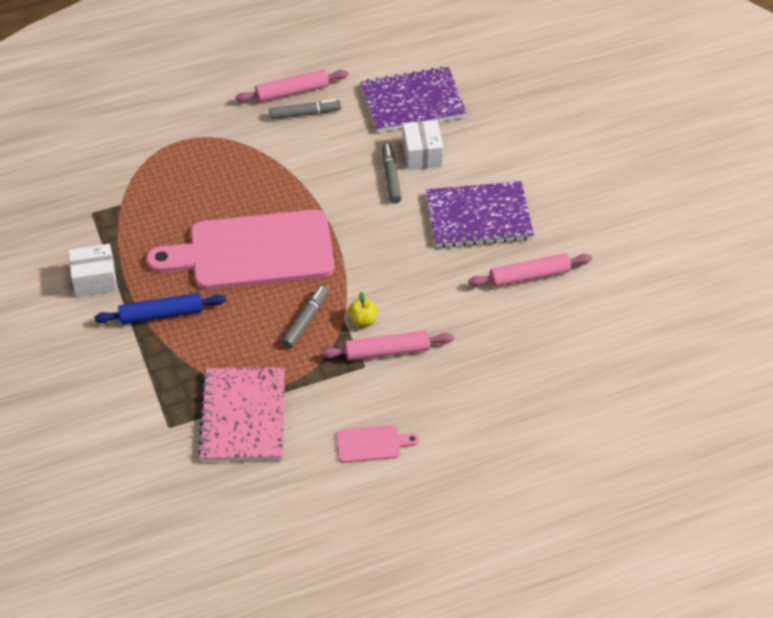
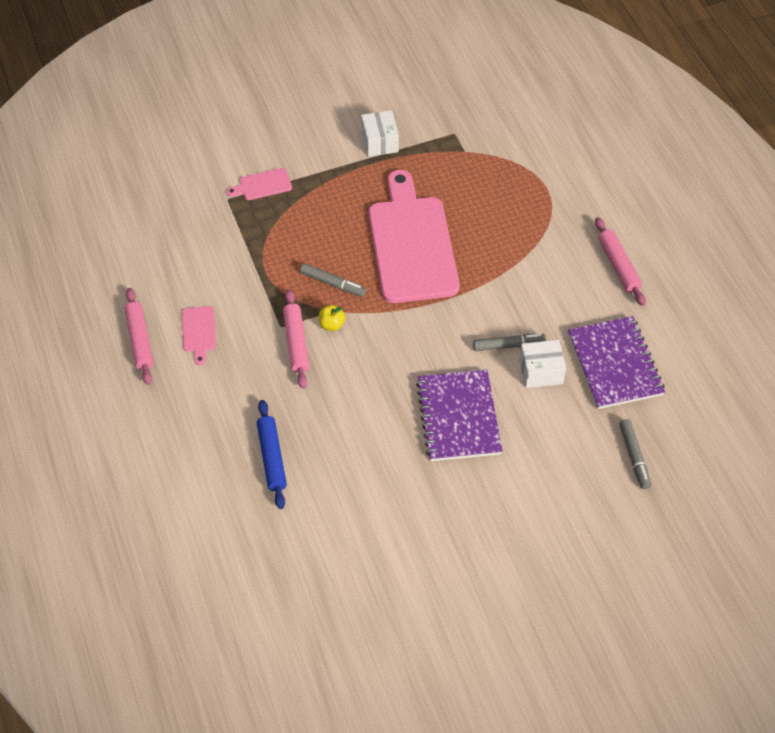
camera: 90 degrees right, 5 degrees up
(150, 391) = (263, 185): none -> pink cutting board
(161, 314) = (341, 186): blue rolling pin -> blue rolling pin (271, 457)
(243, 416) = (234, 245): pink notebook -> none
(305, 114) = (589, 276): grey marker -> grey marker (634, 457)
(529, 276) = (383, 457): pink rolling pin -> pink rolling pin (140, 340)

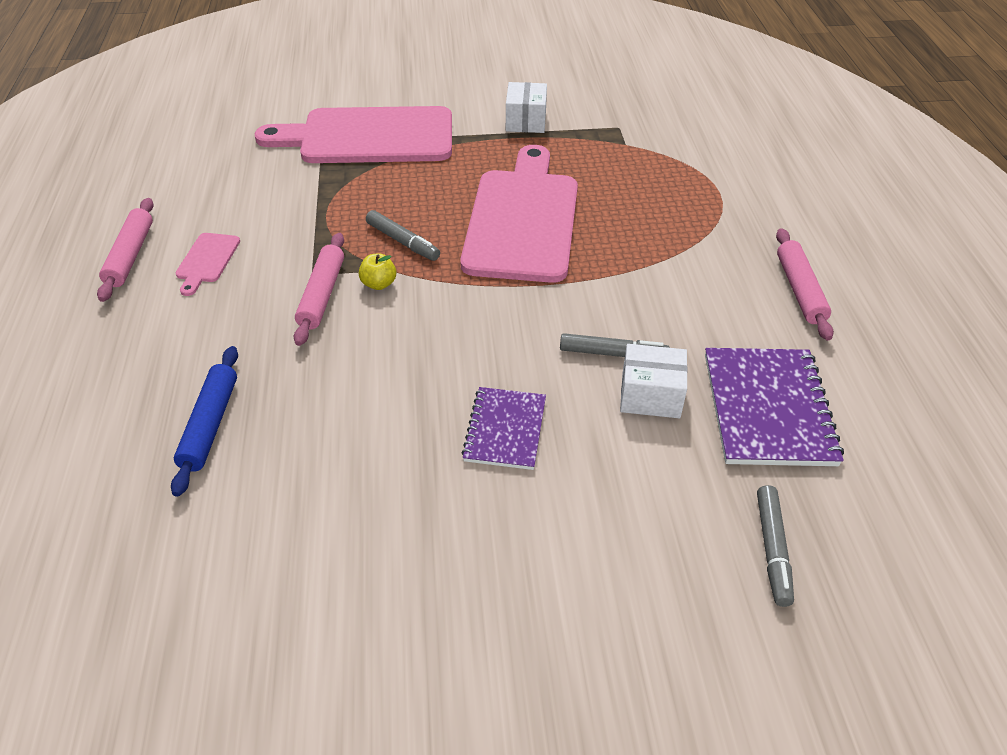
camera: 15 degrees right, 10 degrees down
(263, 185) = (369, 137): pink cutting board -> pink cutting board, size x2.47
(458, 417) = (505, 430): purple notebook -> purple notebook, size x0.62

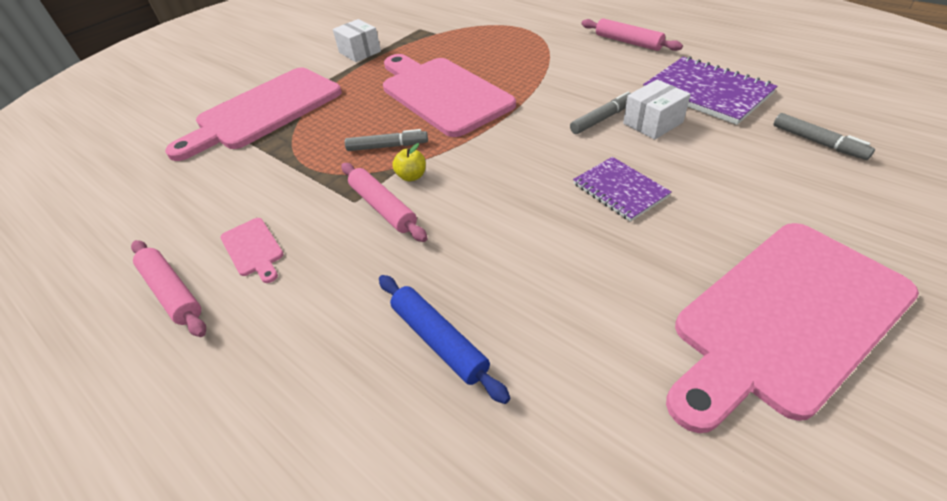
camera: 40 degrees left, 0 degrees up
(436, 634) = (786, 318): none -> pink cutting board

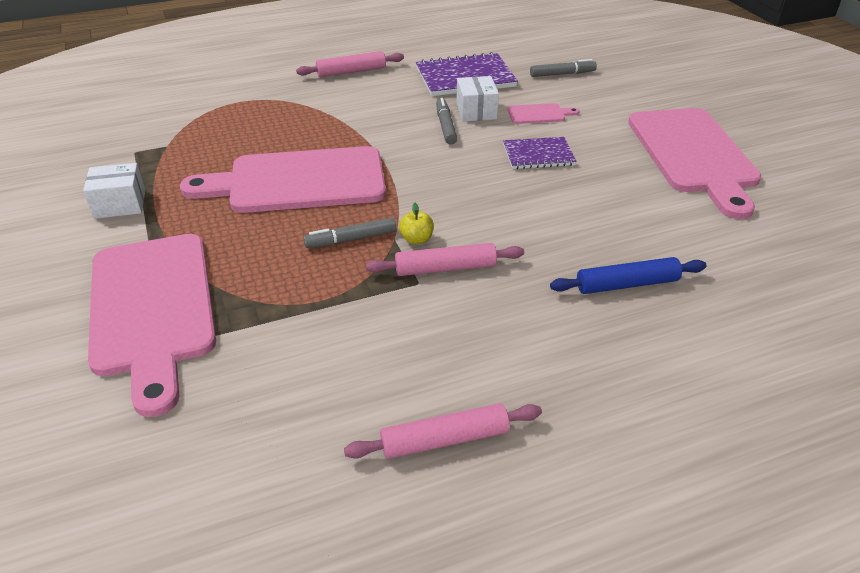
camera: 65 degrees left, 5 degrees down
(253, 248) = (427, 366): pink cutting board -> pink cutting board (539, 114)
(387, 146) = (351, 239): grey marker -> grey marker turned 135 degrees counterclockwise

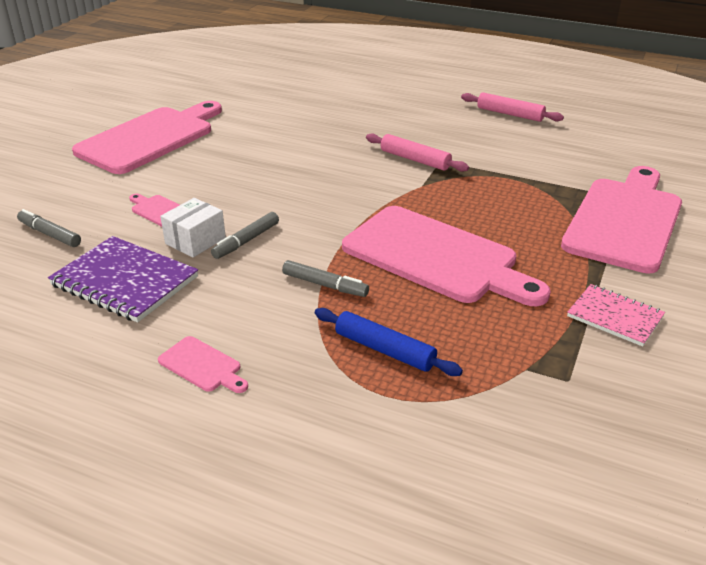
camera: 135 degrees left, 5 degrees down
(120, 204) = (615, 317): white box -> pink notebook
(351, 71) = (202, 366): pink rolling pin -> pink cutting board
(351, 239) = (450, 198): grey marker -> grey marker (325, 285)
(416, 239) = (408, 179): yellow apple -> none
(538, 155) = (234, 185): purple notebook -> none
(627, 284) = (336, 115): blue rolling pin -> blue rolling pin (385, 350)

